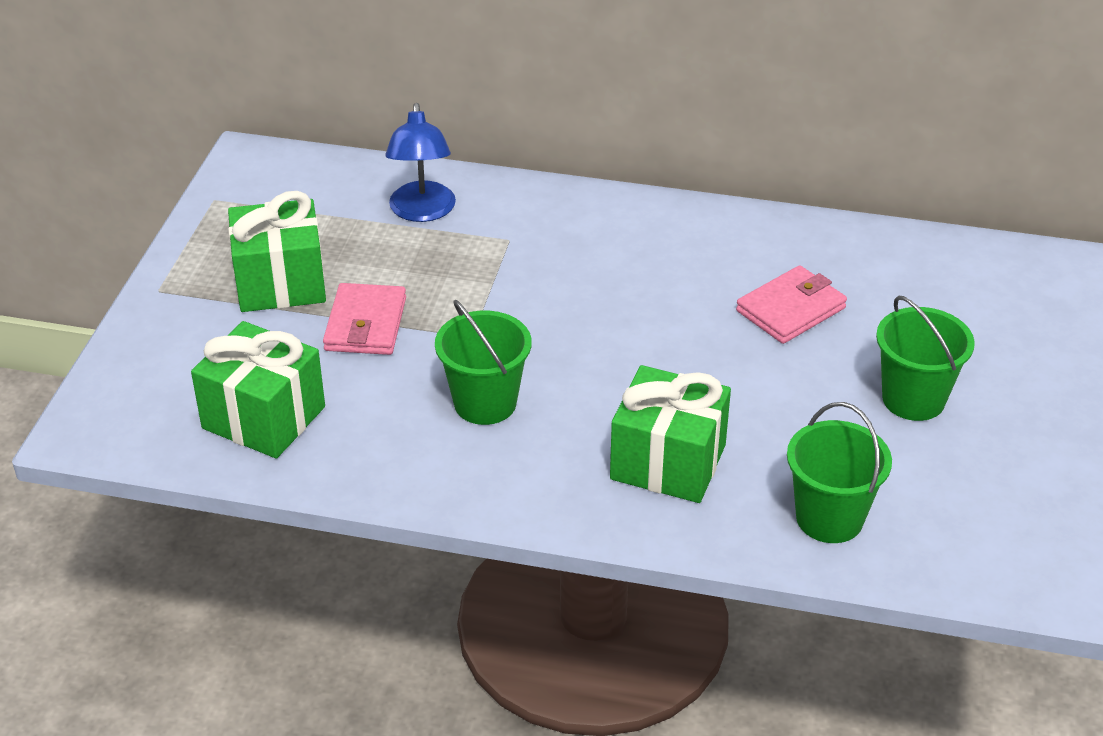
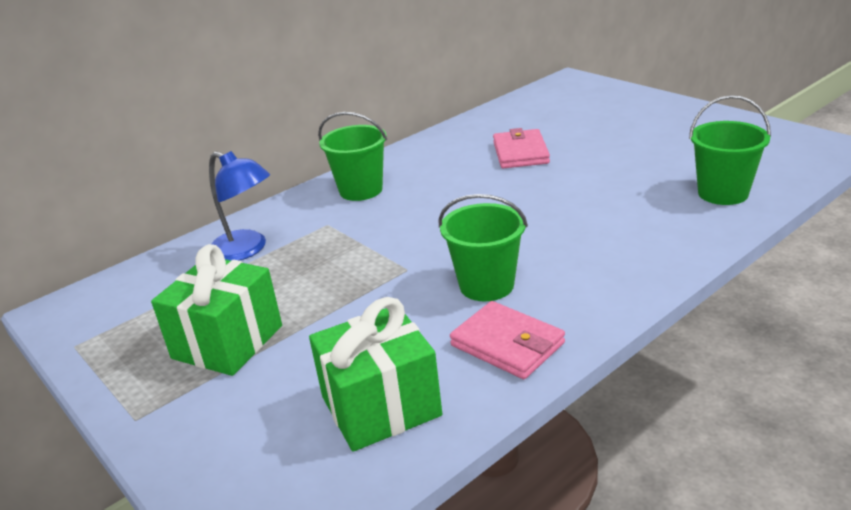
camera: 50 degrees left, 10 degrees down
(365, 324) = (333, 313): pink wallet -> pink wallet (507, 344)
(668, 462) = (621, 231): green gift -> none
(913, 399) = (638, 141): green bucket -> green bucket (361, 190)

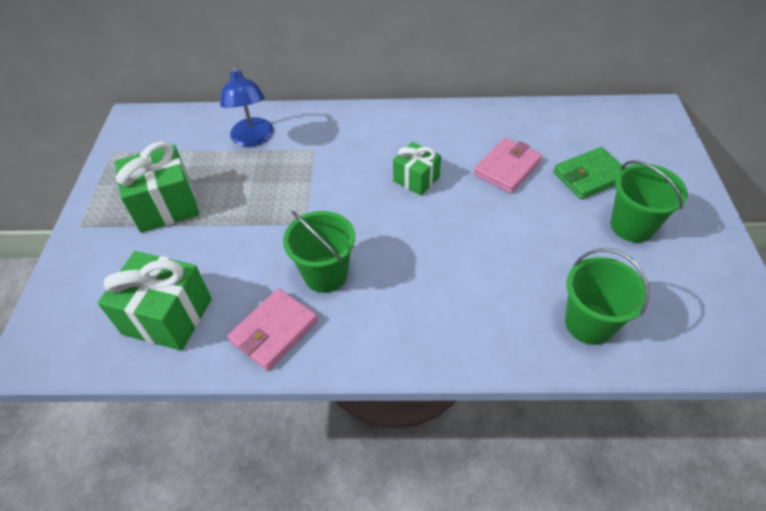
camera: 40 degrees right, 20 degrees up
(361, 190) = (367, 131): green bucket -> green bucket (632, 226)
(459, 194) = (416, 179): none -> green gift
(507, 344) = (274, 331): pink wallet -> pink wallet turned 45 degrees clockwise
(586, 128) = (590, 176): none -> green wallet

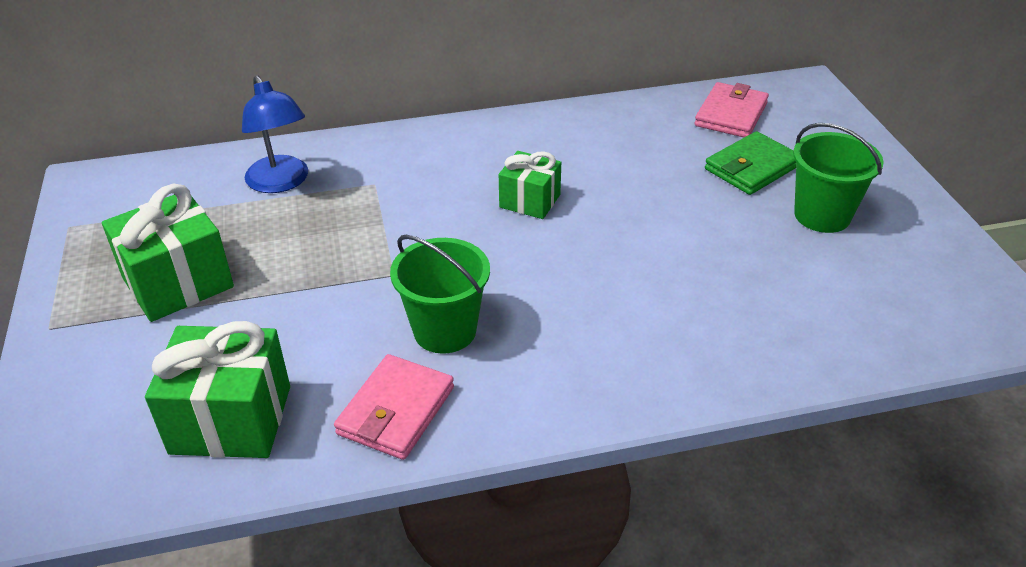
camera: 15 degrees left, 10 degrees down
(507, 168) = (645, 172): pink wallet -> pink wallet (731, 114)
(589, 323) = (808, 330): green bucket -> none

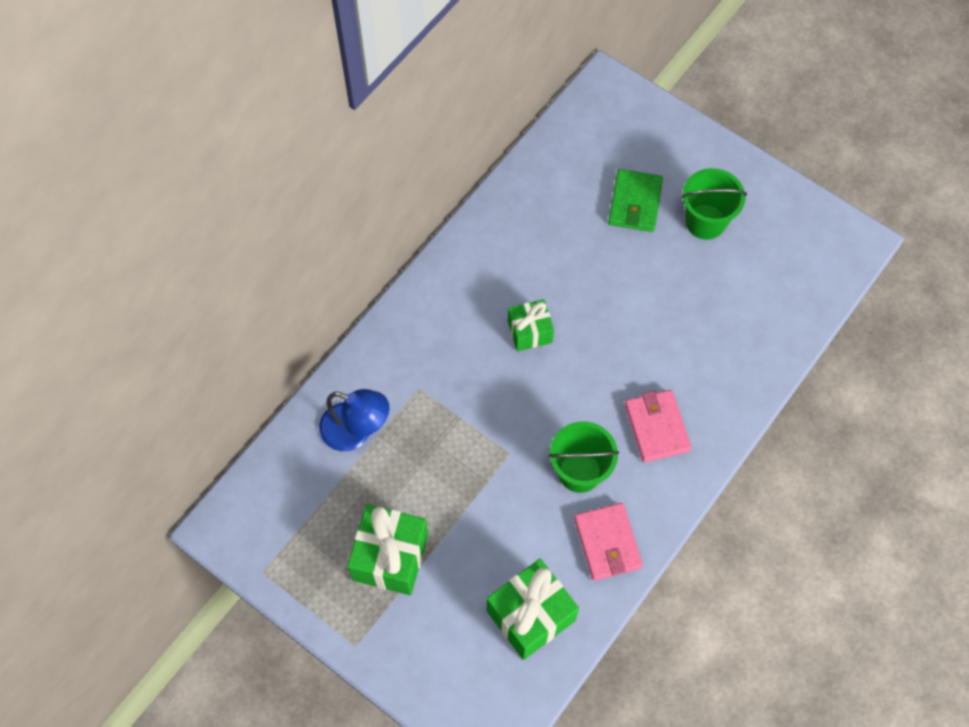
camera: 40 degrees left, 25 degrees up
(731, 114) = (582, 153): pink wallet -> pink wallet (656, 427)

